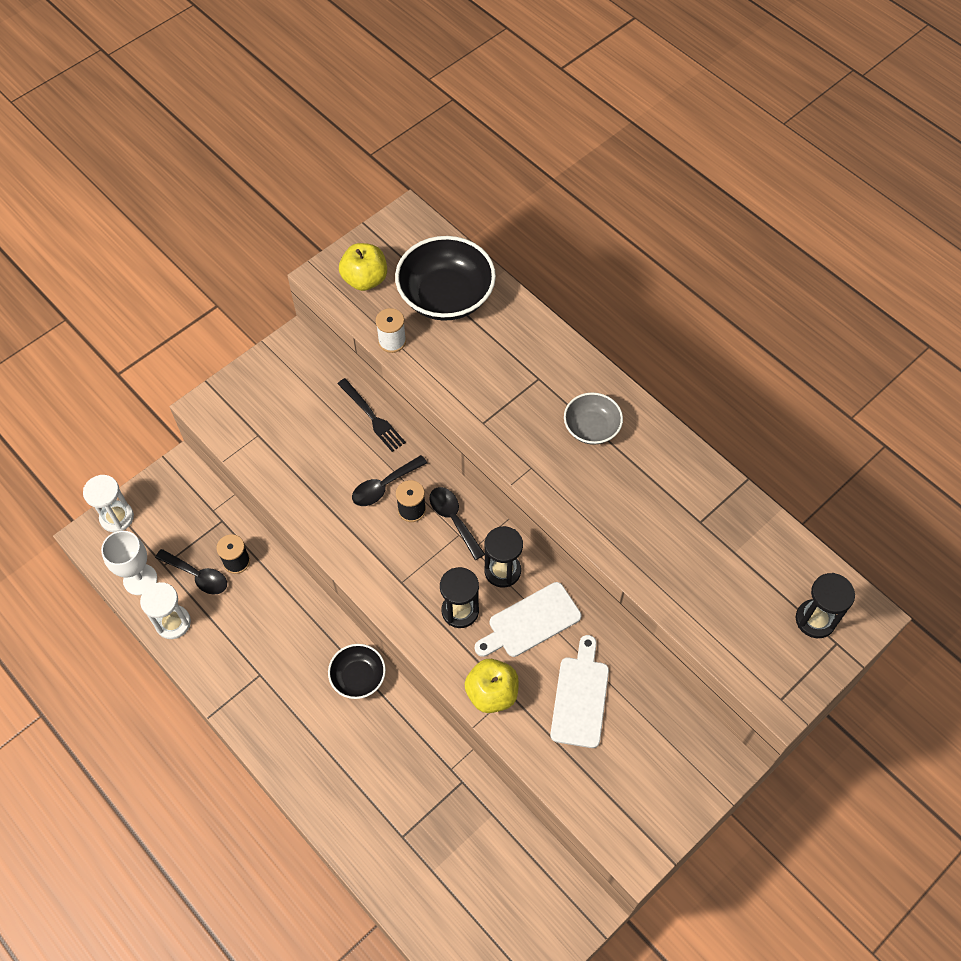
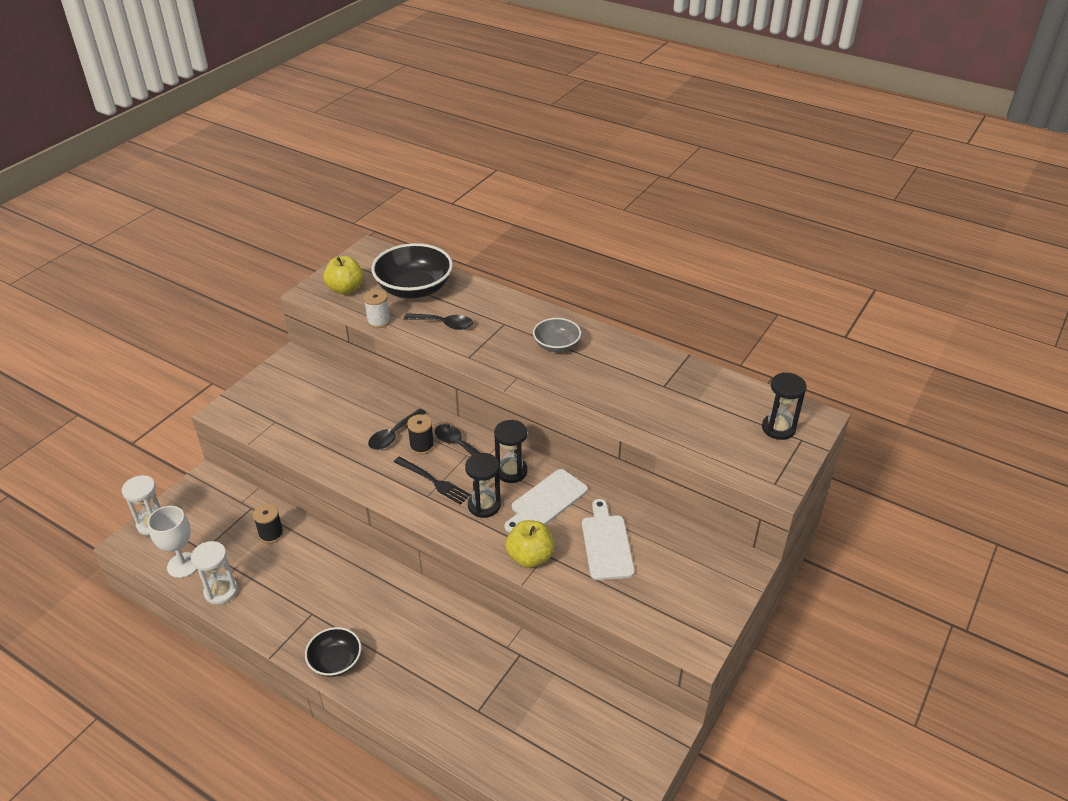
camera: 15 degrees left, 20 degrees down
(197, 576) = (237, 551): black spoon -> black spoon (443, 324)
(358, 677) = (403, 596): black bowl -> black bowl (335, 661)
(372, 417) = (371, 393): black fork -> black fork (433, 481)

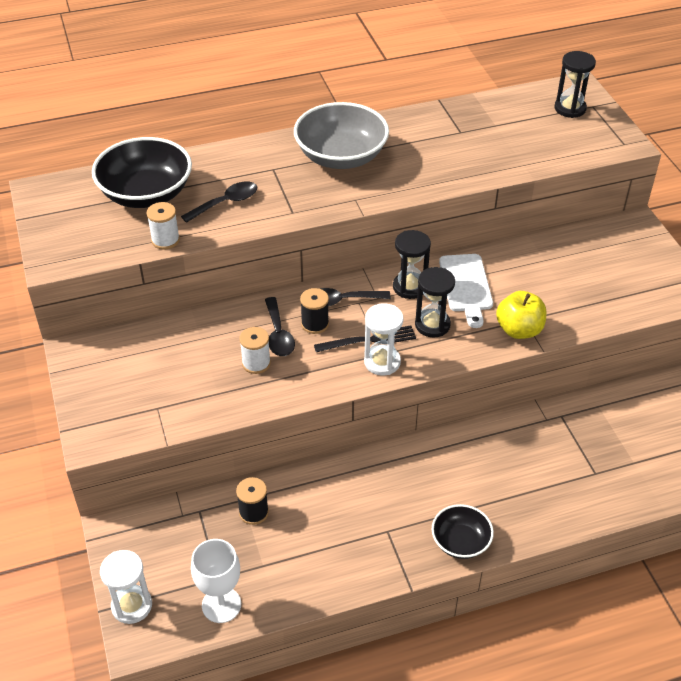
camera: 50 degrees left, 5 degrees up
(221, 591) = (290, 589): white hourglass -> white hourglass (382, 362)
(345, 289) = (82, 237): yellow apple -> none
(356, 440) = (256, 363): none -> white spool
(556, 345) = (341, 156): grey bowl -> grey bowl, size x1.79
(606, 544) = (547, 280): white cutting board -> none

